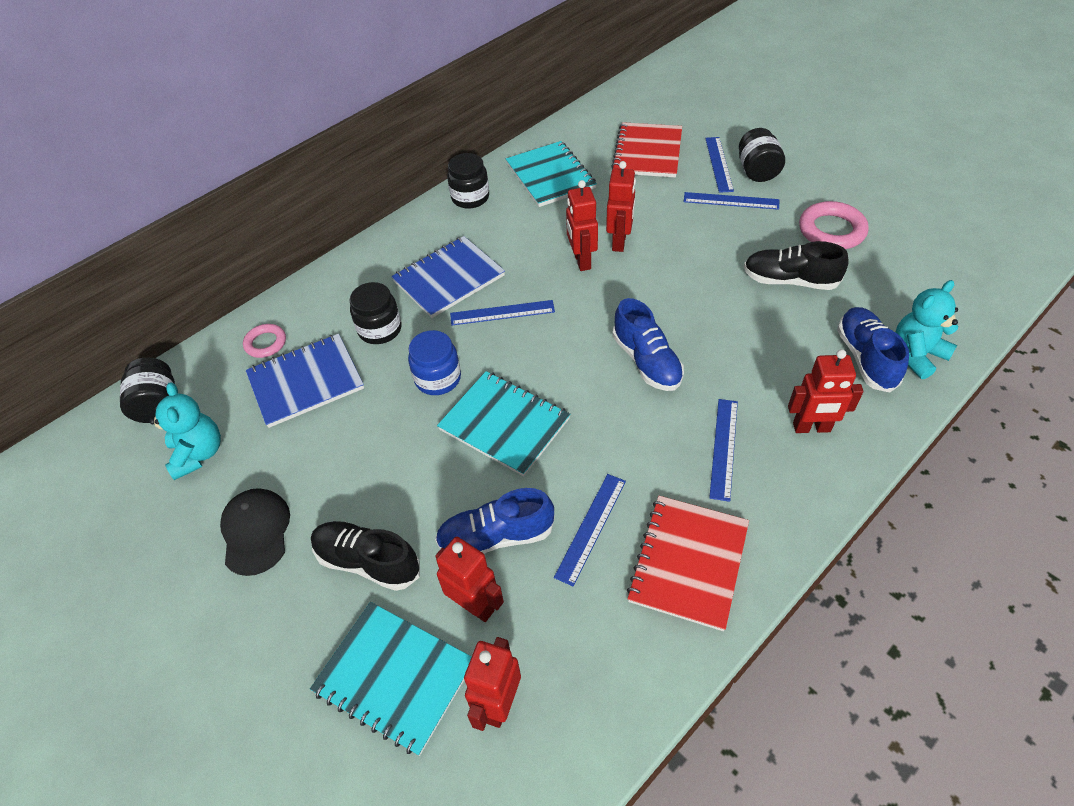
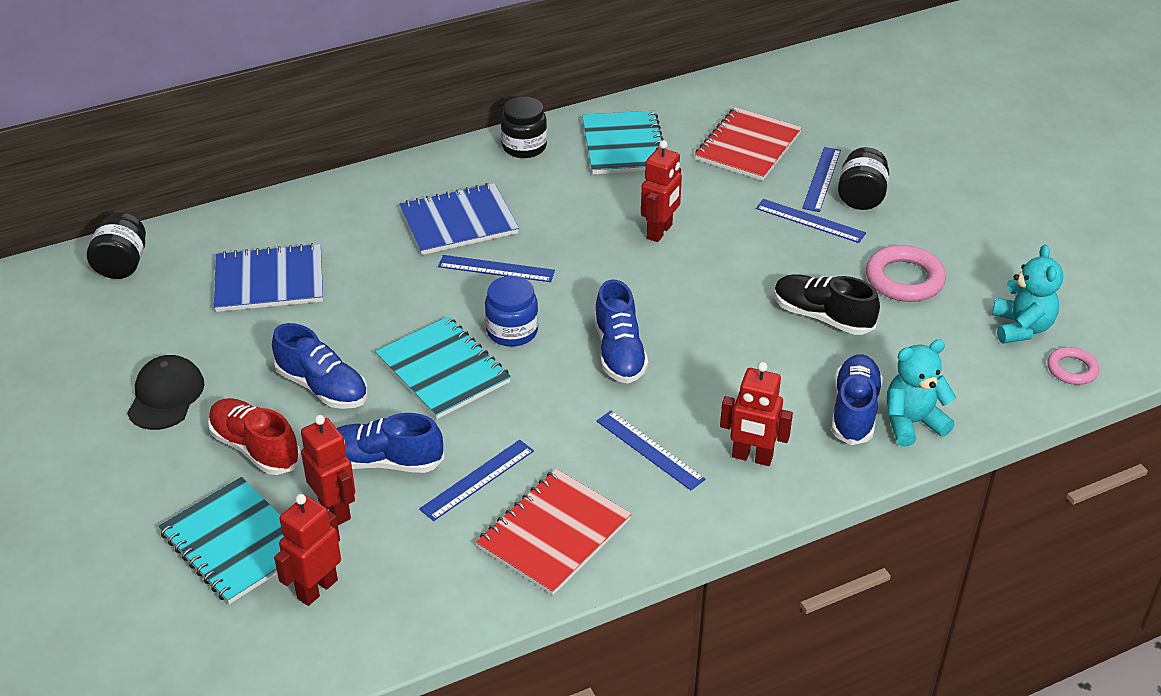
camera: 15 degrees right, 10 degrees down
(198, 454) = (141, 317): turquoise teddy bear -> turquoise teddy bear (1021, 328)
(265, 343) = (246, 236): pink ring -> pink ring (1072, 369)
(368, 562) = (255, 448): black shoe -> red shoe
(380, 329) = (364, 252): black jar -> none
(403, 475) = (322, 387): none -> blue shoe
(438, 378) = (399, 312): blue jar -> blue jar (512, 331)
(581, 261) = (607, 240): red robot -> none
(723, 448) = (649, 450): blue ruler -> blue ruler turned 75 degrees counterclockwise

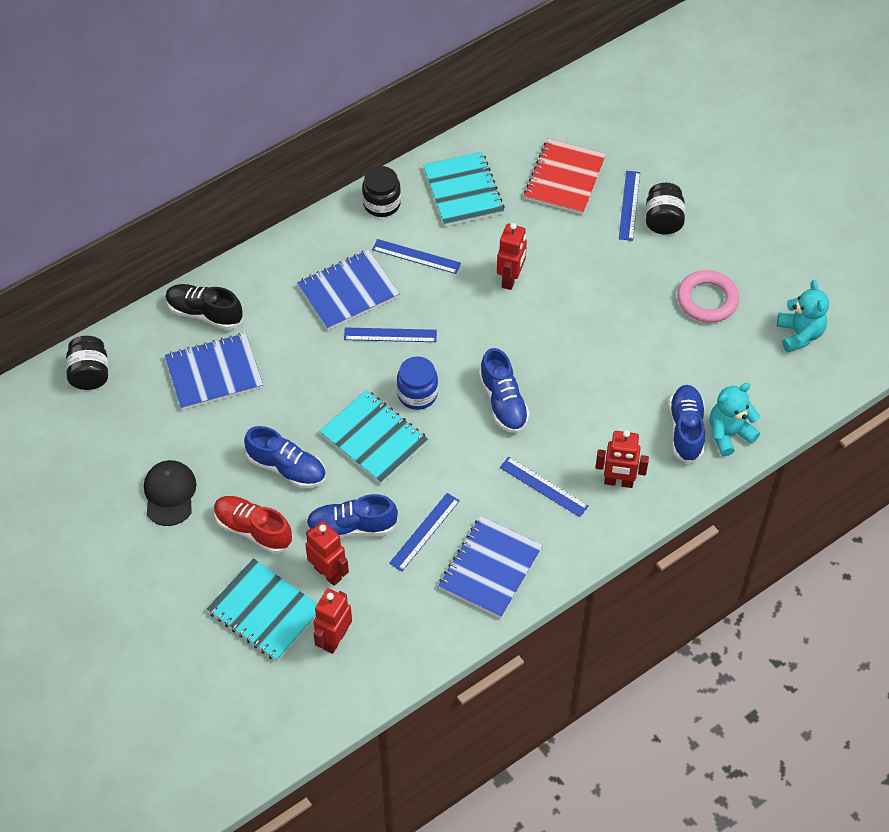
camera: 10 degrees left, 15 degrees up
(554, 534) = (490, 568): red notebook -> blue notebook
(810, 220) = (627, 251): blue ruler -> blue ruler (416, 256)
(822, 317) = (650, 345): black shoe -> black shoe (204, 313)
(1072, 369) = (839, 368): pink ring -> none

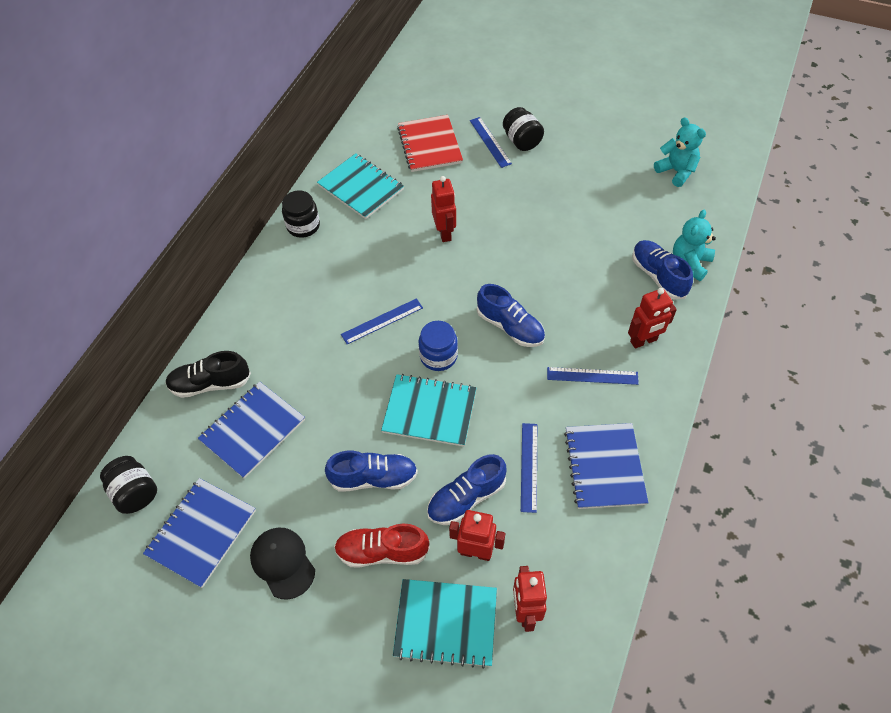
camera: 30 degrees left, 0 degrees up
(348, 291) = (323, 304): blue notebook -> blue notebook (201, 532)
(416, 256) = (359, 251): blue ruler -> none
(707, 300) = (596, 179): pink ring -> none

